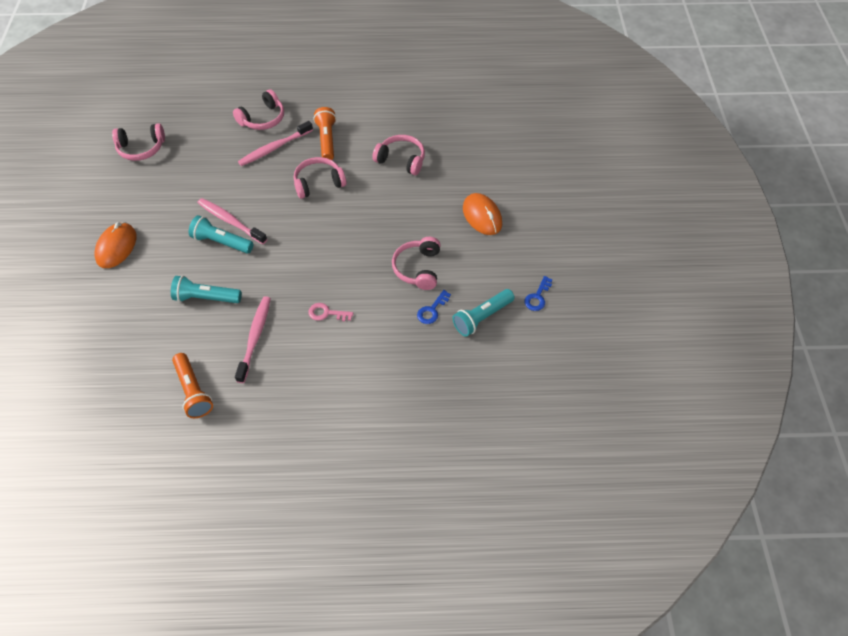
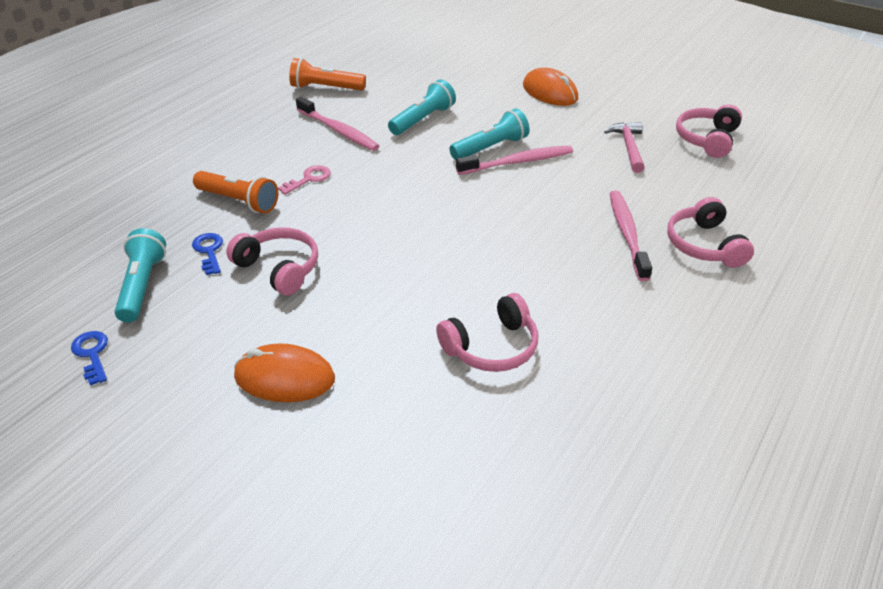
camera: 125 degrees right, 15 degrees down
(176, 179) = (628, 147): none -> pink hammer
(318, 183) = (519, 246): pink headphones -> none
(327, 140) = (606, 287): orange flashlight -> orange flashlight (239, 201)

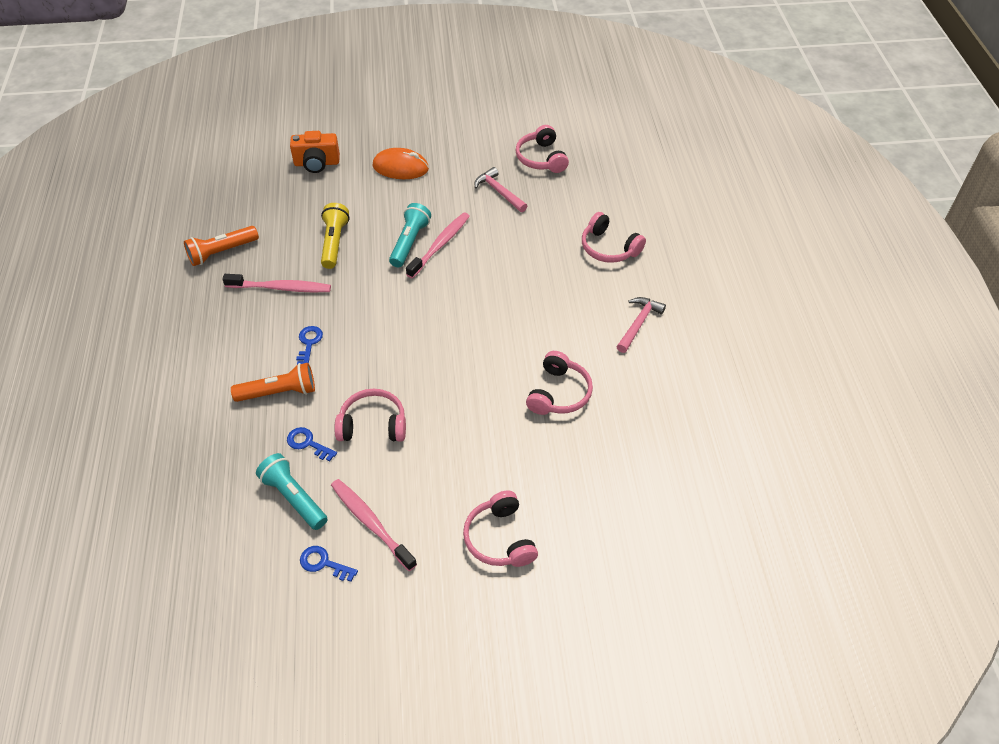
camera: 40 degrees left, 10 degrees up
(263, 445) = (499, 538): none -> pink headphones
(284, 378) = (464, 492): orange mouse -> none
(308, 179) = (309, 343): pink key -> blue key
(423, 120) = (334, 243): turquoise flashlight -> yellow flashlight
(477, 62) = (317, 163): none -> orange camera
(627, 234) = (560, 265): pink toothbrush -> pink toothbrush (371, 523)
(664, 333) = (638, 324): none -> pink hammer

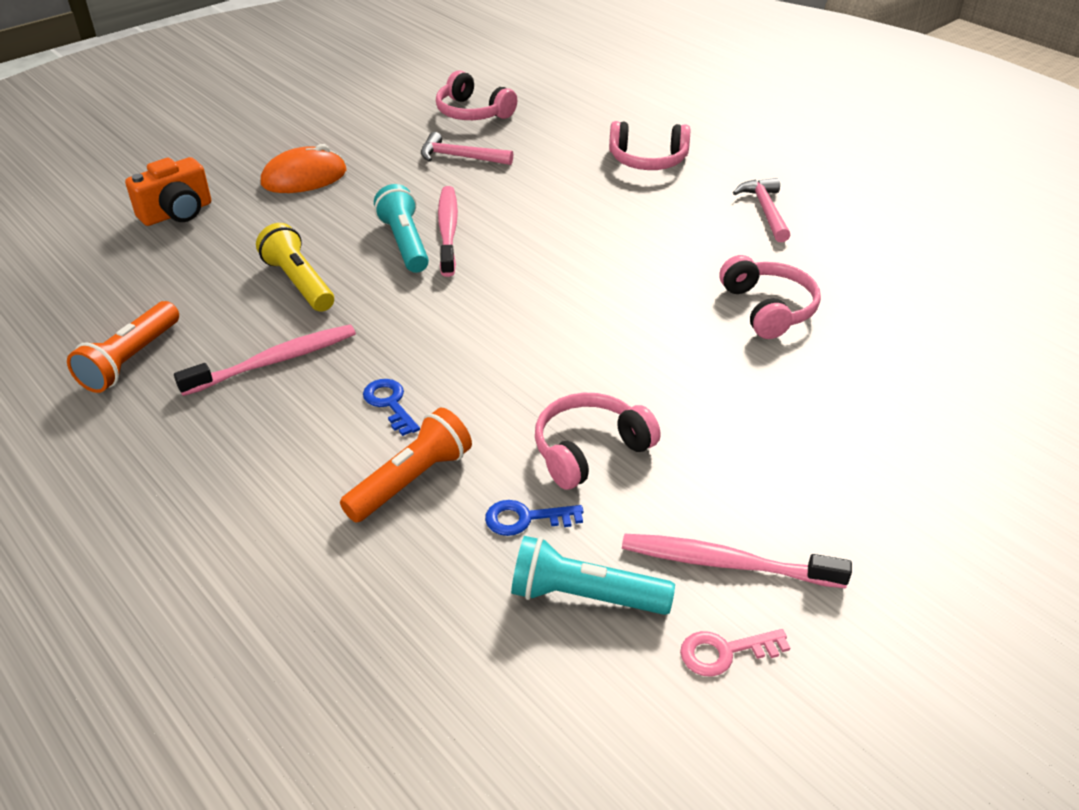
camera: 35 degrees left, 10 degrees down
(324, 563) = (725, 652): blue key -> pink key
(499, 538) = (897, 487): pink headphones -> none

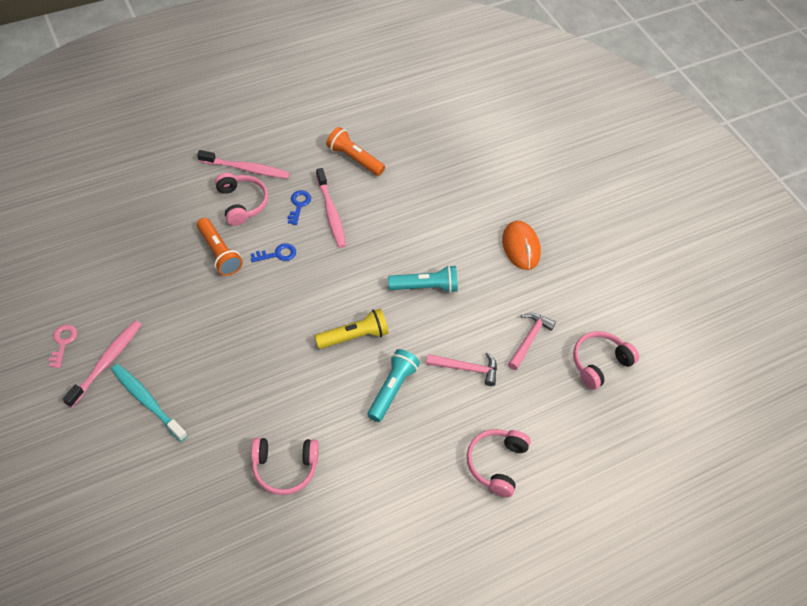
camera: 100 degrees right, 15 degrees up
(177, 213) = (492, 182): orange camera -> none
(299, 282) = (399, 230): yellow flashlight -> yellow flashlight (354, 336)
(448, 230) = (433, 312): pink toothbrush -> pink toothbrush (246, 169)
(526, 519) = (173, 291): blue key -> blue key (299, 205)
(584, 596) = (119, 301): turquoise flashlight -> turquoise flashlight (392, 389)
(589, 450) = (205, 330): pink headphones -> pink headphones (242, 203)
(765, 211) = (400, 519): pink hammer -> pink hammer (466, 368)
(765, 480) = (147, 401): none -> turquoise toothbrush

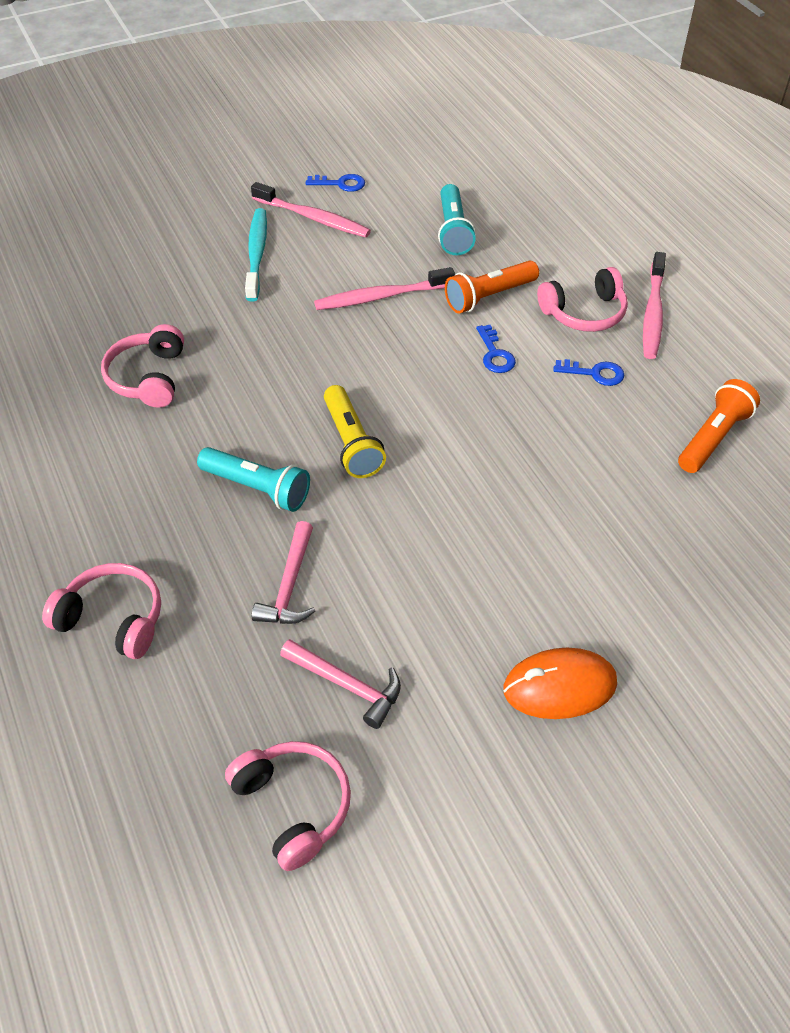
camera: 95 degrees right, 5 degrees down
(63, 343) = (340, 184): pink key -> blue key
(147, 401) = (256, 254): turquoise toothbrush -> turquoise toothbrush turned 45 degrees counterclockwise
(331, 213) = (587, 411): pink toothbrush -> pink toothbrush (381, 297)
(425, 287) = (451, 533): turquoise flashlight -> turquoise flashlight (453, 231)

